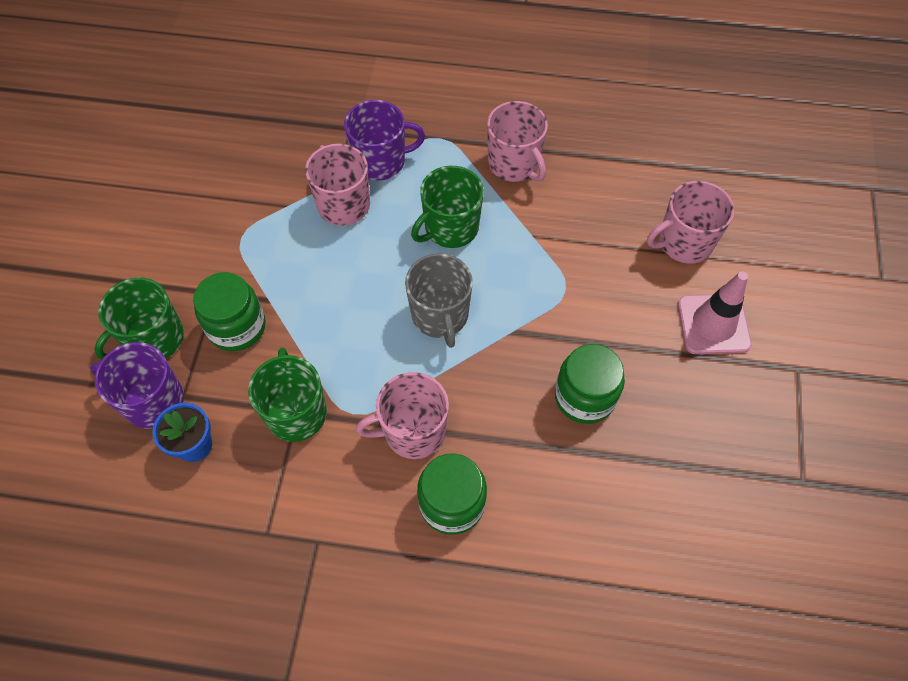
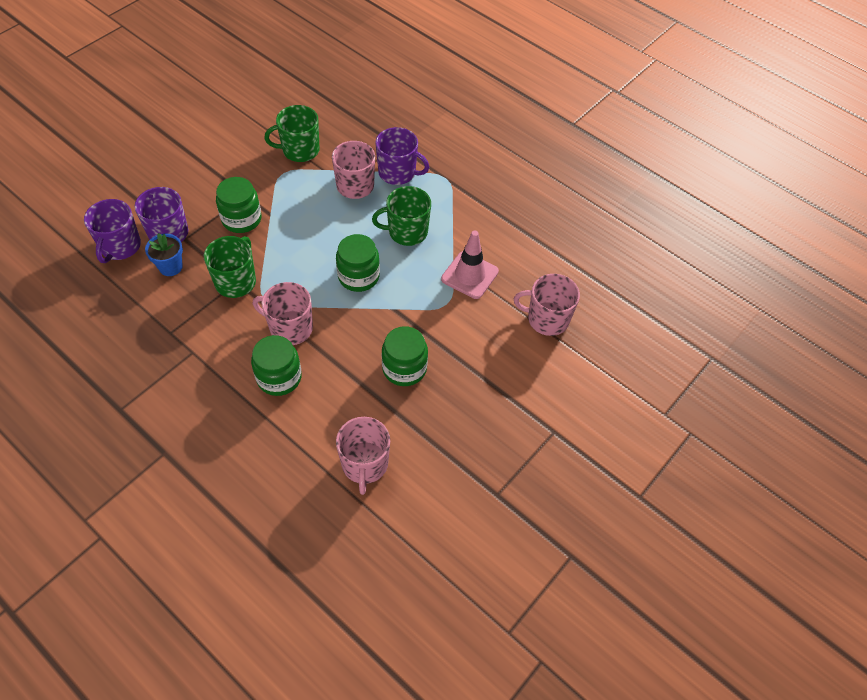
camera: 30 degrees right, 5 degrees down
(101, 459) = (120, 246): none -> purple mug
(153, 339) = (193, 201): green mug -> green mug (299, 150)
(440, 316) = (358, 276): grey mug -> green jar
(514, 164) = (478, 216): pink mug -> pink mug (365, 464)
(713, 324) = (522, 375): pink traffic cone -> pink traffic cone (469, 275)

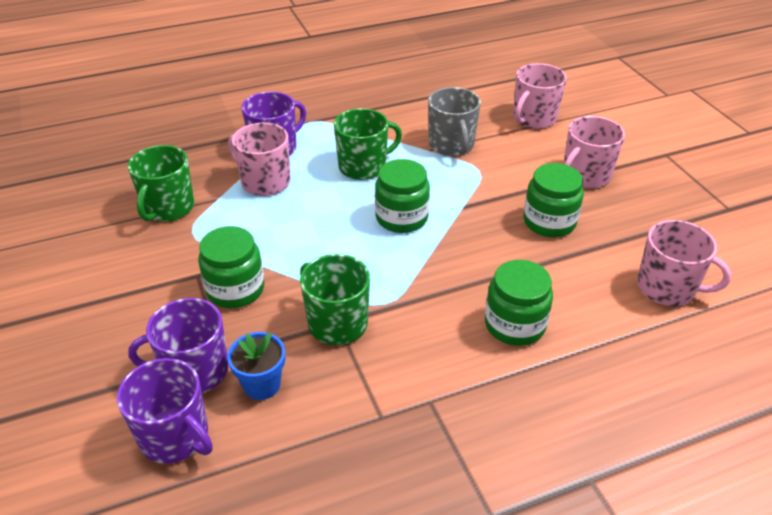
camera: 60 degrees left, 15 degrees down
(290, 328) = (444, 294): pink mug -> pink mug (585, 176)
(406, 232) = (363, 166): green mug -> green mug turned 135 degrees counterclockwise
(469, 275) = (451, 145): pink traffic cone -> grey mug

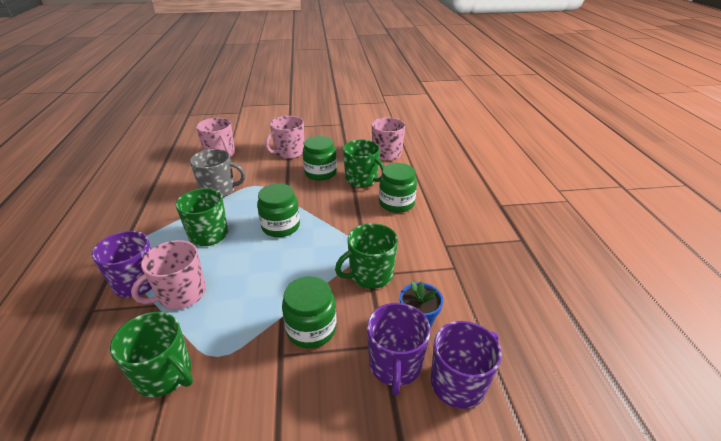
camera: 75 degrees left, 5 degrees down
(559, 271) = (362, 180): none -> green mug
(585, 176) = (289, 152): pink mug -> pink mug turned 75 degrees clockwise

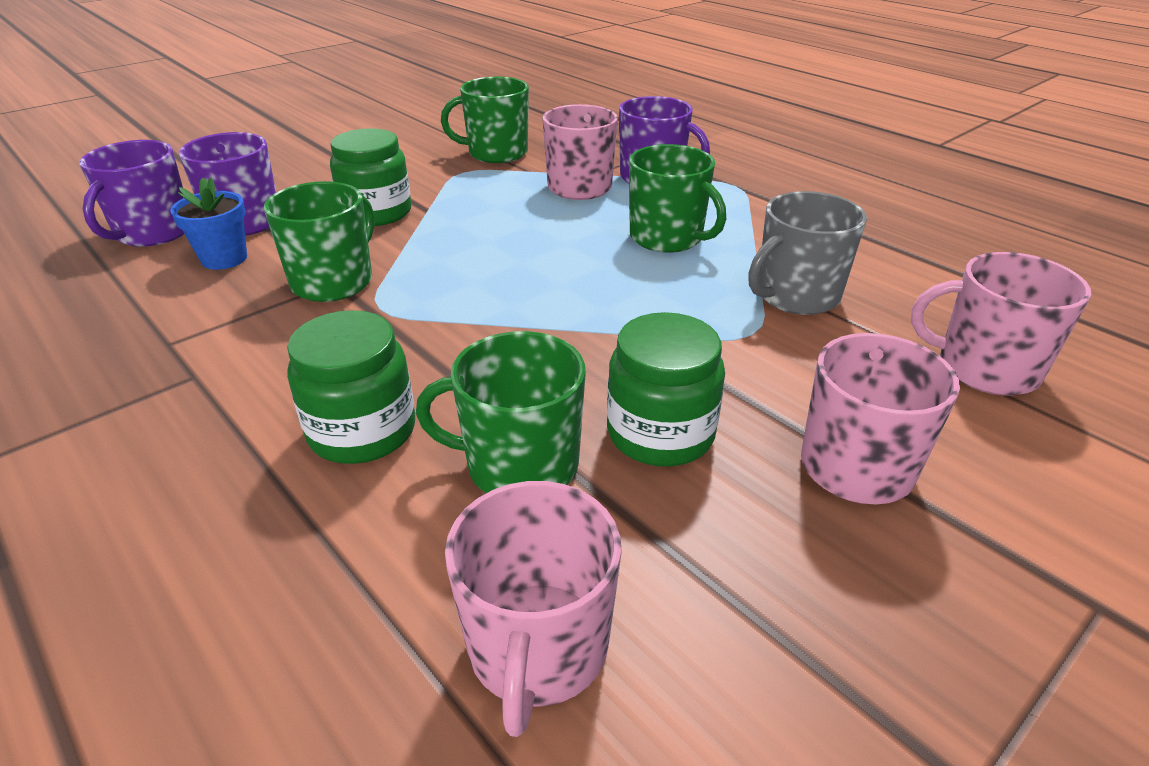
camera: 145 degrees right, 0 degrees up
(281, 226) = (571, 287): green jar -> none

